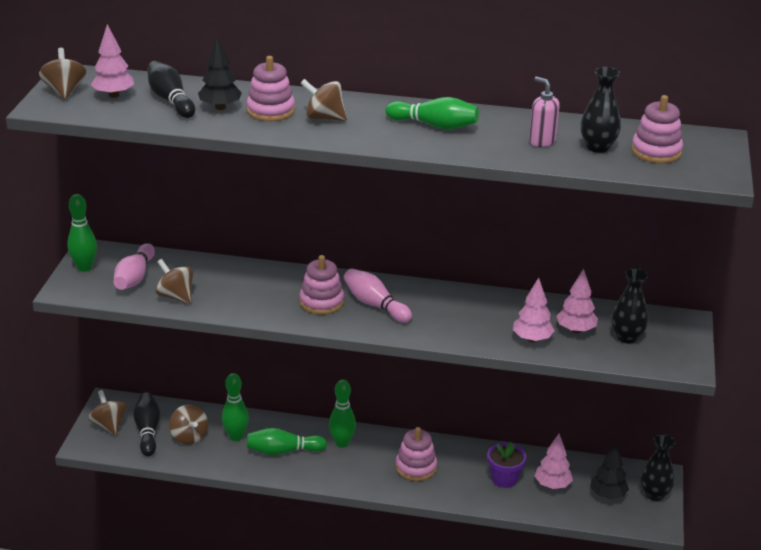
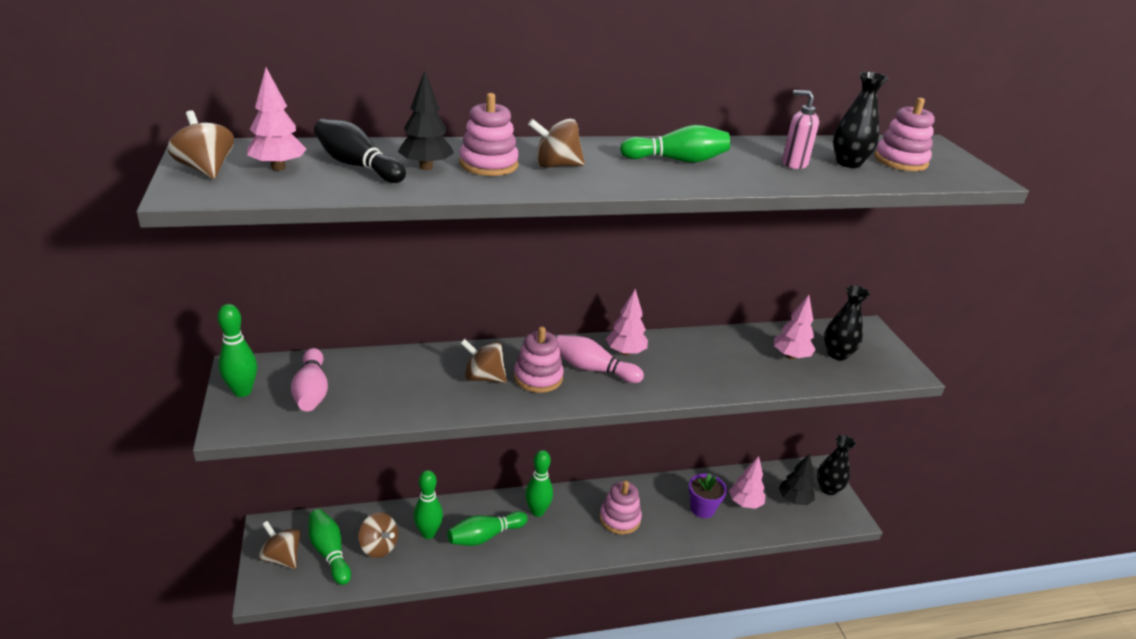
camera: 25 degrees left, 0 degrees up
(148, 431) = (329, 552): black bowling pin -> green bowling pin
(176, 296) = (374, 405): brown spinning top -> brown spinning top (484, 377)
(532, 339) = (762, 374): pink tree -> pink tree (625, 352)

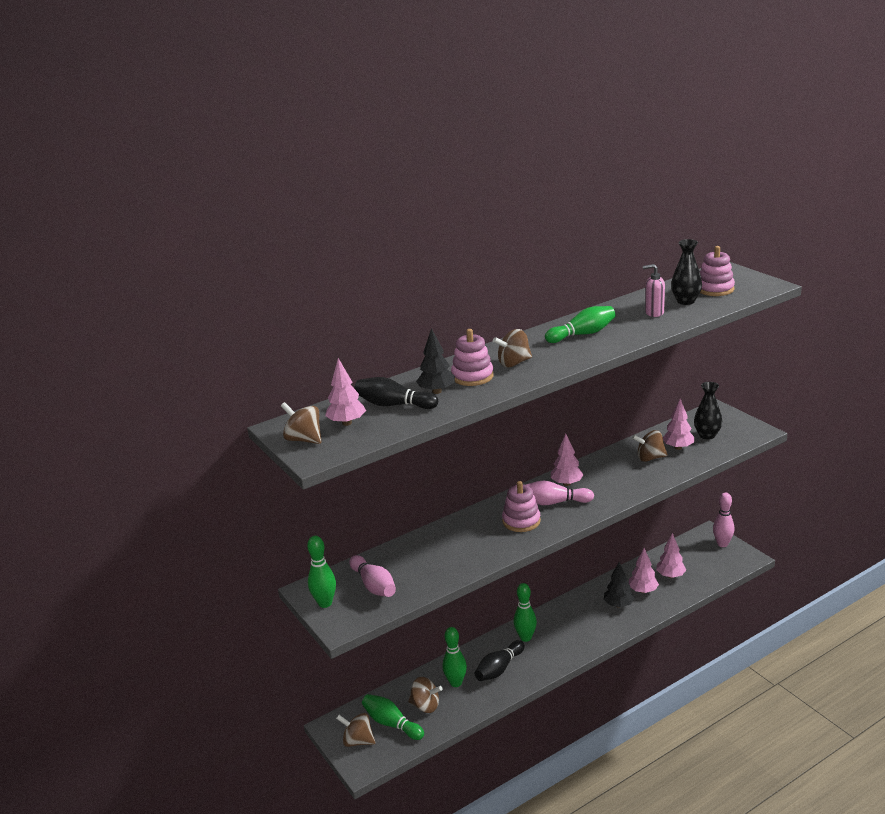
camera: 15 degrees left, 5 degrees down
(484, 377) = (484, 534): brown spinning top -> brown spinning top (650, 458)
(485, 536) = (499, 669): green bowling pin -> black bowling pin
(619, 518) = (588, 620): pink stacking toy -> none
(702, 509) = (643, 591): purple flower pot -> pink tree
(794, 500) = (703, 561): black tree -> black tree (618, 605)
(828, 489) = (722, 544): black vase -> pink bowling pin

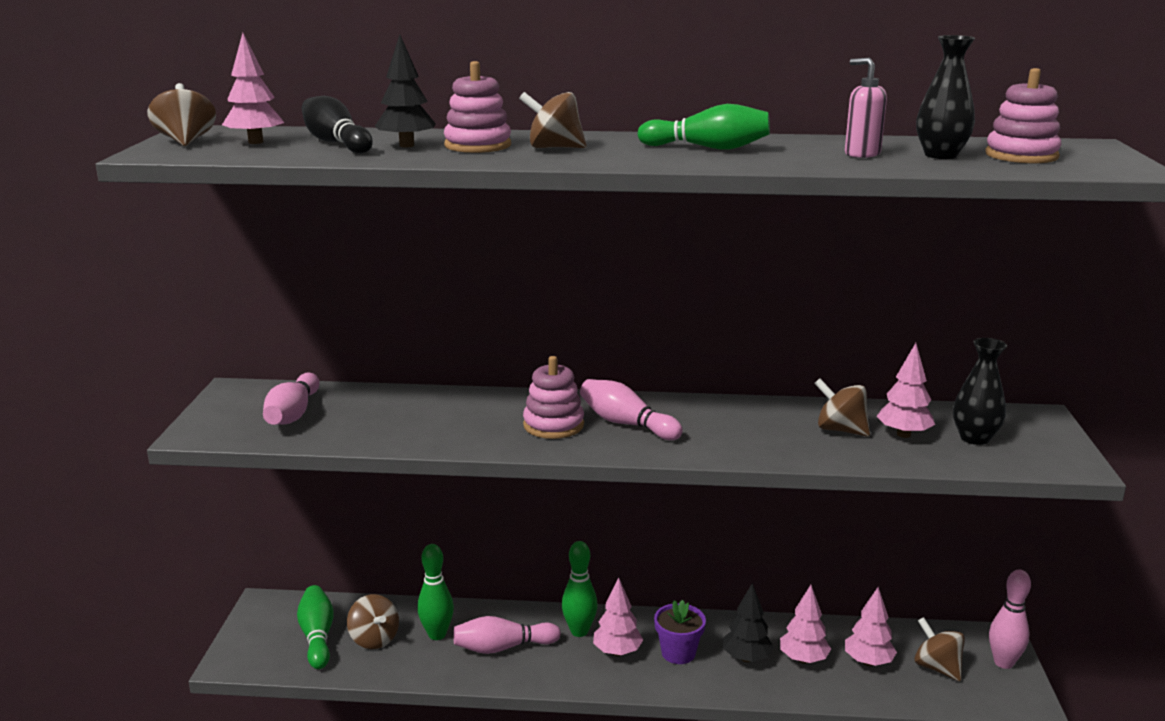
camera: 35 degrees right, 5 degrees down
(325, 603) = (223, 407): green bowling pin -> none
(358, 741) = (264, 633): brown spinning top -> brown spinning top (937, 667)
(499, 669) = (503, 647): black bowling pin -> pink bowling pin
(566, 483) = (678, 412): pink tree -> pink tree (617, 652)
(585, 620) = (678, 653): none -> purple flower pot

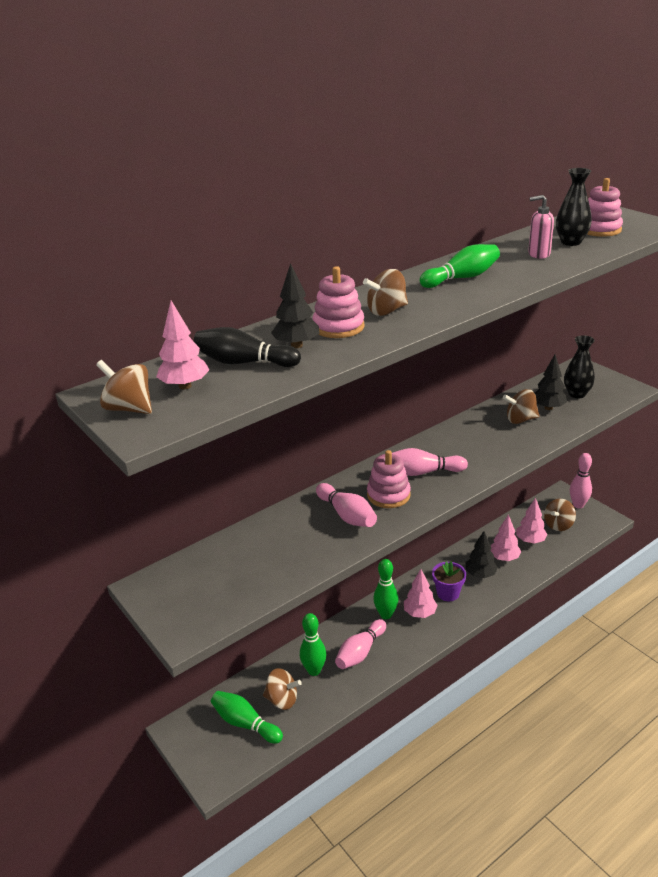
camera: 40 degrees left, 10 degrees up
(293, 414) = (223, 579): pink bowling pin -> pink bowling pin (347, 515)
(903, 434) = (548, 408): pink tree -> black tree
(937, 667) = (558, 525): brown spinning top -> brown spinning top turned 60 degrees counterclockwise

